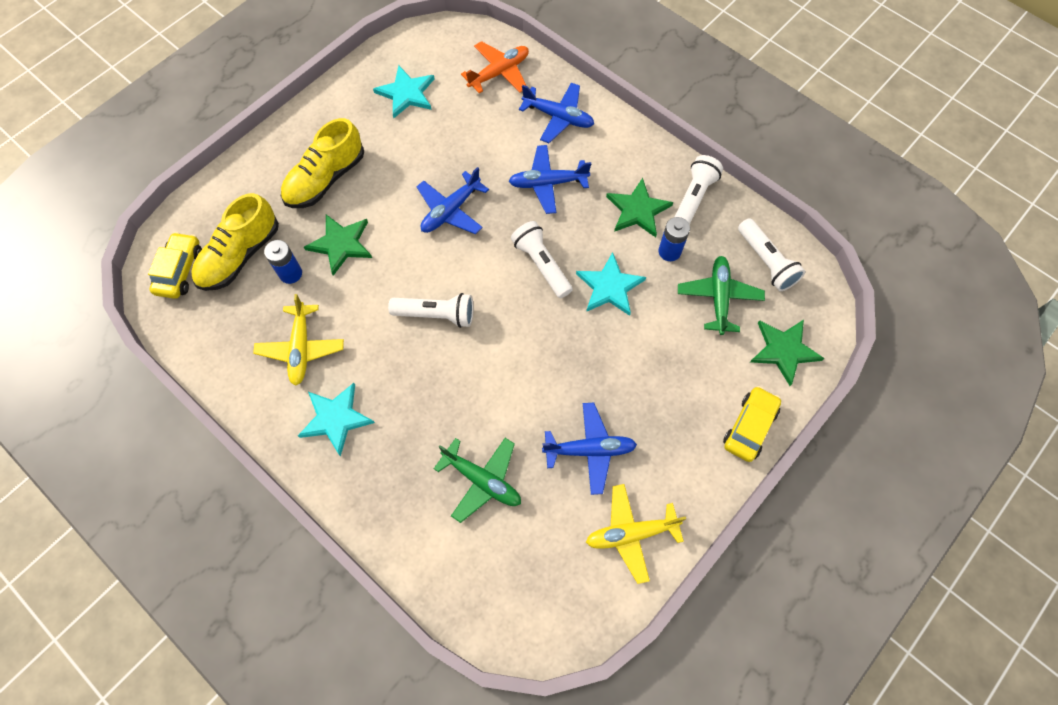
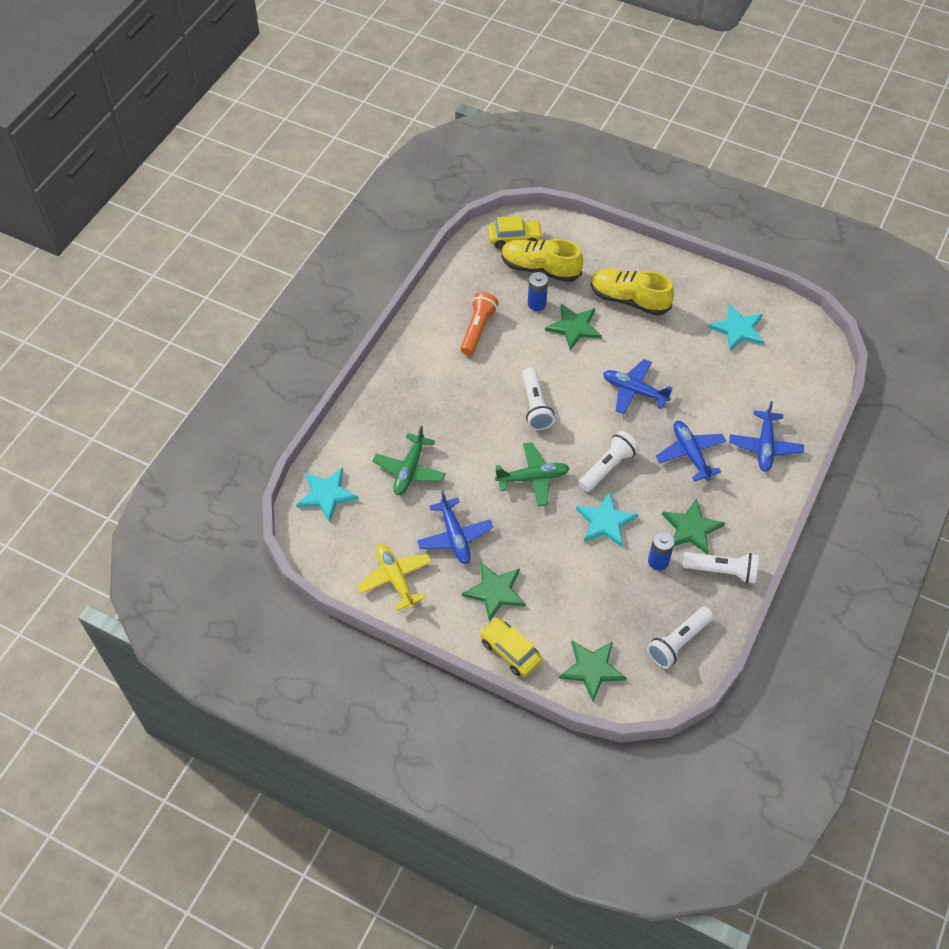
camera: 75 degrees right, 10 degrees down
(301, 348) = (478, 329): yellow plane -> orange flashlight
(336, 418) = (430, 366): turquoise star -> turquoise star (326, 495)
(499, 73) = (793, 390): orange plane -> none
(672, 423) = (495, 591): none -> green star
(718, 297) = (626, 608): green plane -> green plane (533, 478)
(749, 427) = (510, 651): yellow car -> yellow car turned 150 degrees counterclockwise

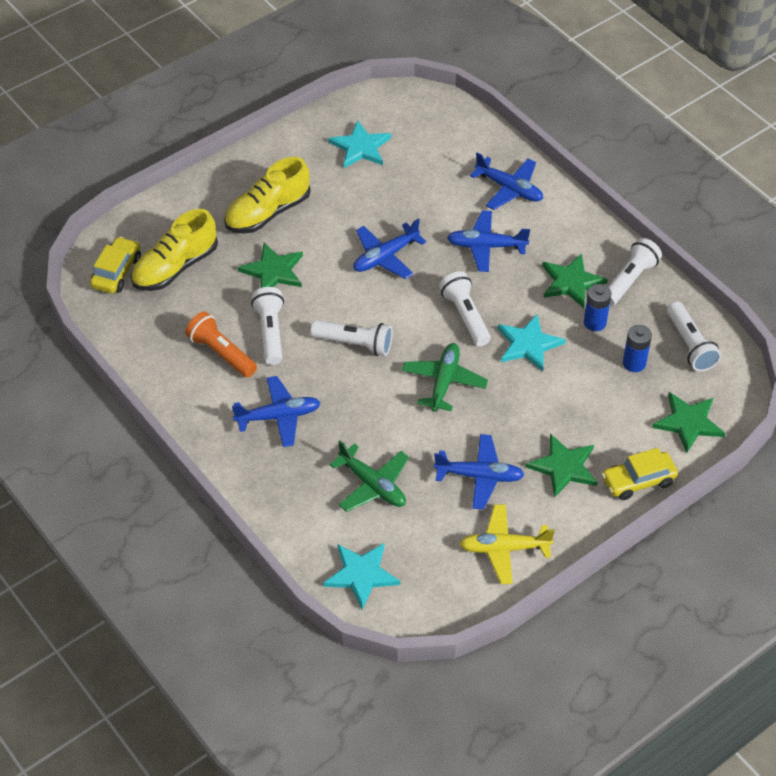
camera: 65 degrees left, 5 degrees down
(440, 387) = (278, 416): none -> blue plane
(514, 350) = (270, 332): none -> white flashlight
(536, 304) = (221, 289): blue battery -> blue battery (634, 363)

